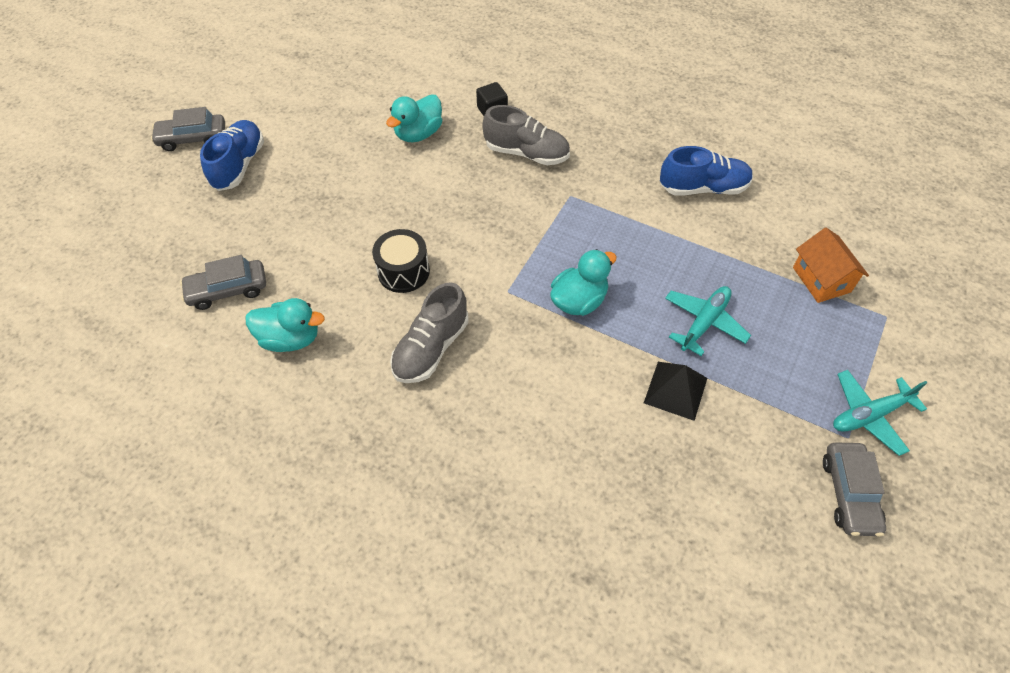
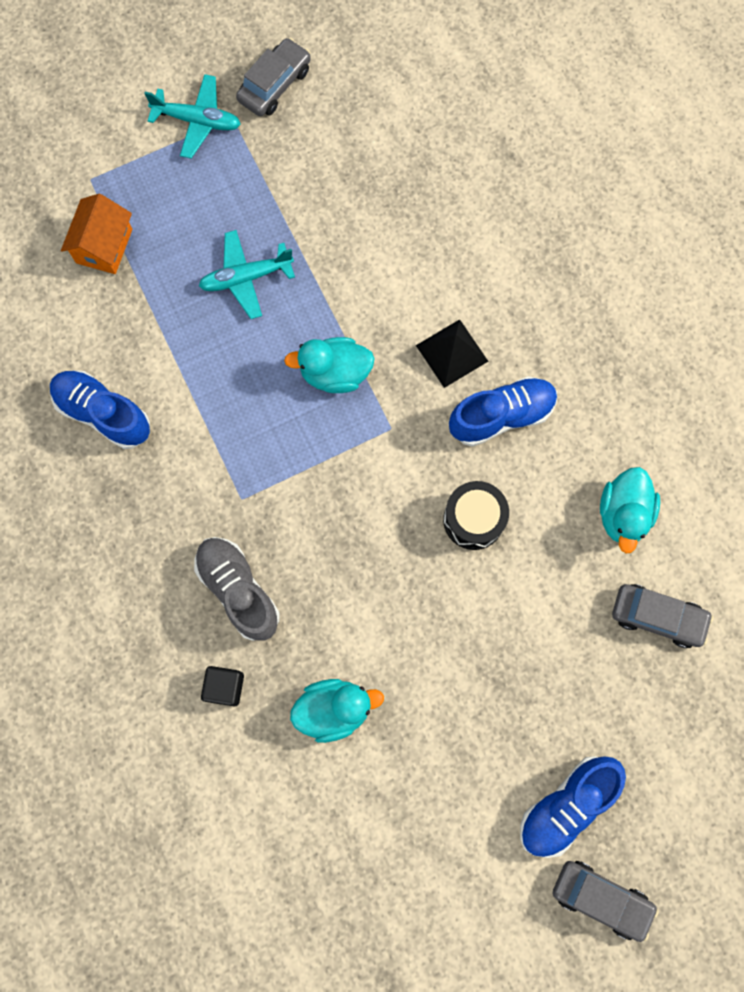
camera: 145 degrees left, 20 degrees up
(290, 338) = (623, 514): turquoise duck -> turquoise duck turned 120 degrees counterclockwise
(431, 348) = (501, 416): grey shoe -> blue shoe
(675, 390) = (326, 239): black pyramid -> black pyramid (451, 353)

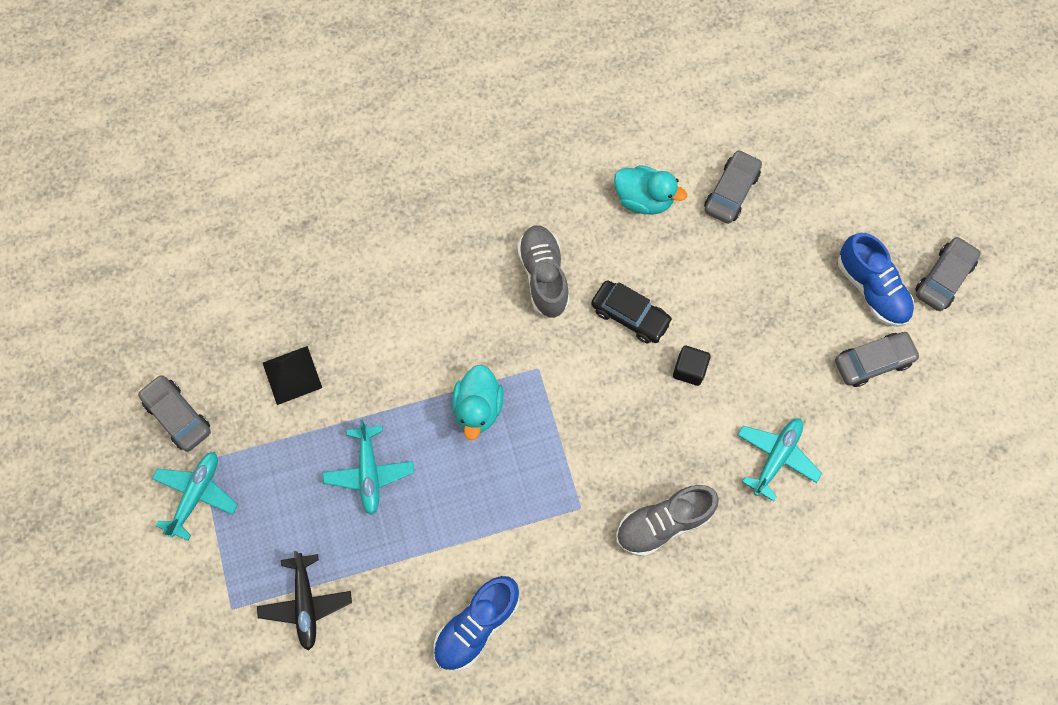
camera: 80 degrees left, 5 degrees down
(104, 246) = (306, 603): orange house -> black plane
(225, 687) = (746, 547): black cube -> black cube (689, 369)
(334, 709) = (776, 457): turquoise duck -> turquoise plane
(451, 353) = (479, 306): black pyramid -> black pyramid (292, 375)
(472, 815) = (873, 362): none -> grey car
(473, 520) = (630, 315): black drum -> black car
(501, 416) = (543, 276): blue shoe -> grey shoe

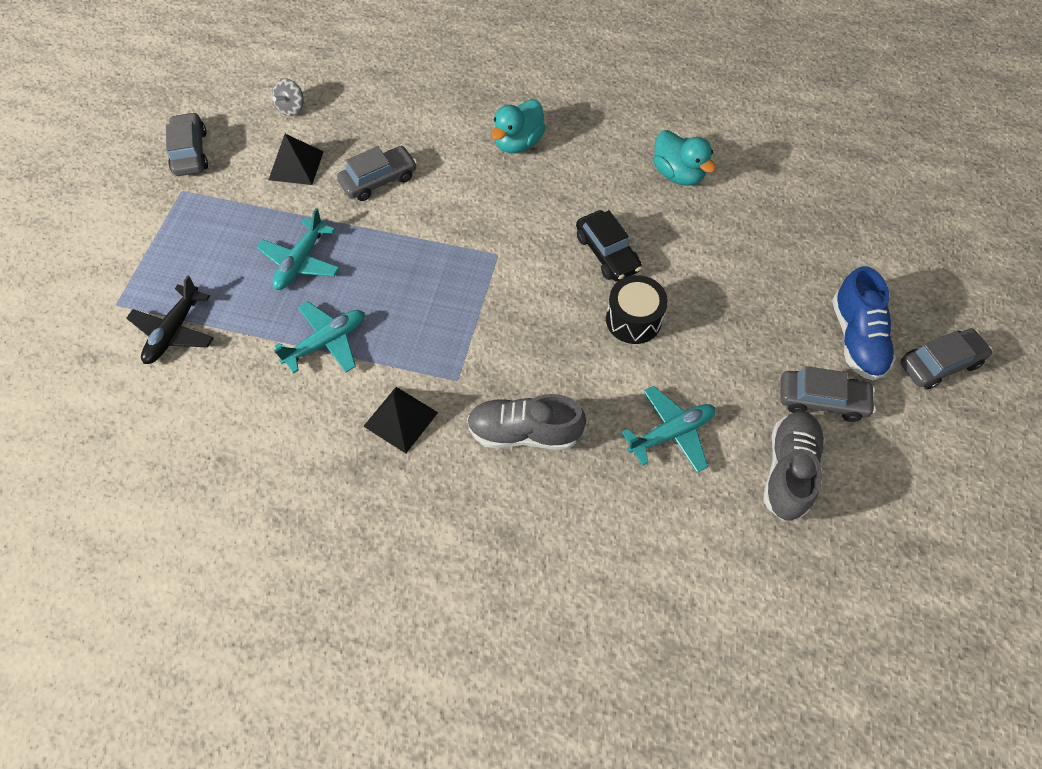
camera: 30 degrees right, 10 degrees down
(196, 494) = (159, 211): turquoise plane -> turquoise plane (327, 342)
(241, 314) = (292, 108): none -> grey spinning top
(477, 625) = (297, 426): blue shoe -> none
(478, 407) = (425, 259): turquoise duck -> turquoise duck (518, 143)
(543, 276) = (550, 190): grey shoe -> grey shoe (788, 471)
(557, 569) = (400, 419): none -> black pyramid
(689, 369) = (633, 320): black cube -> black drum
(731, 192) = (763, 202): grey car -> grey car (379, 180)

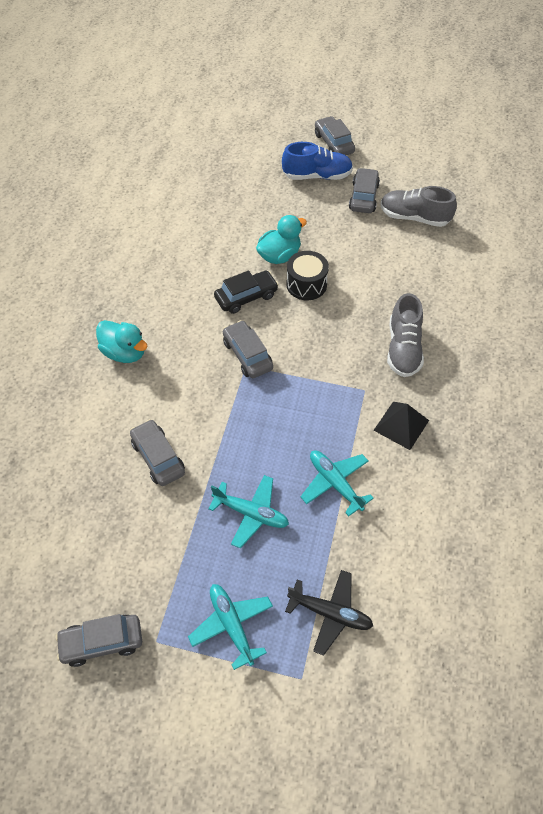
camera: 90 degrees left, 5 degrees down
(292, 108) = (51, 546): grey spinning top -> none
(296, 165) = (132, 532): black pyramid -> none
(514, 255) = (247, 355): none -> grey car
(671, 433) = (395, 270): turquoise plane -> turquoise plane (231, 625)
(678, 174) = (170, 251): turquoise duck -> turquoise duck (279, 256)

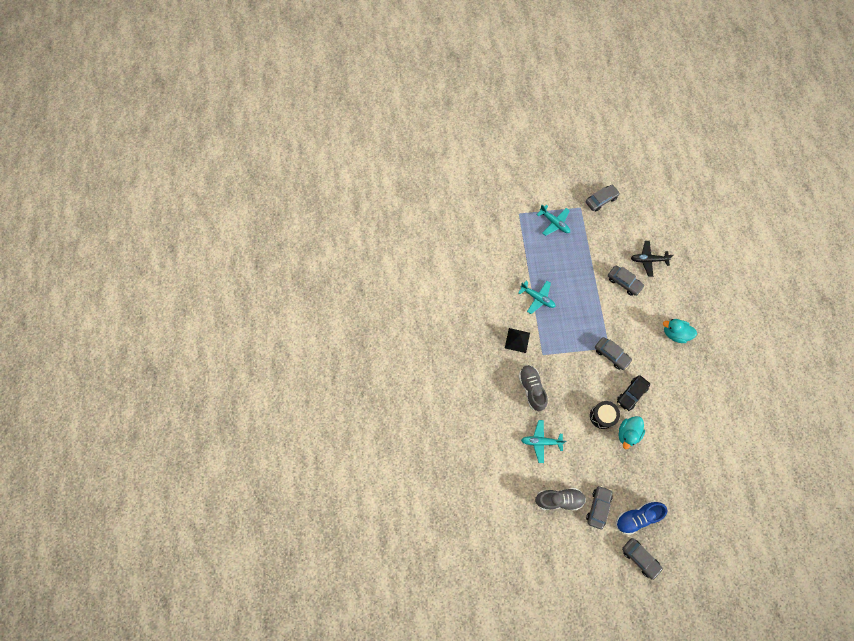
camera: 160 degrees right, 15 degrees up
(251, 513) = (568, 270): turquoise plane -> turquoise plane (541, 441)
(330, 613) = (517, 240): black plane -> black plane (648, 260)
(363, 197) = (598, 507): grey car -> grey car turned 150 degrees counterclockwise

